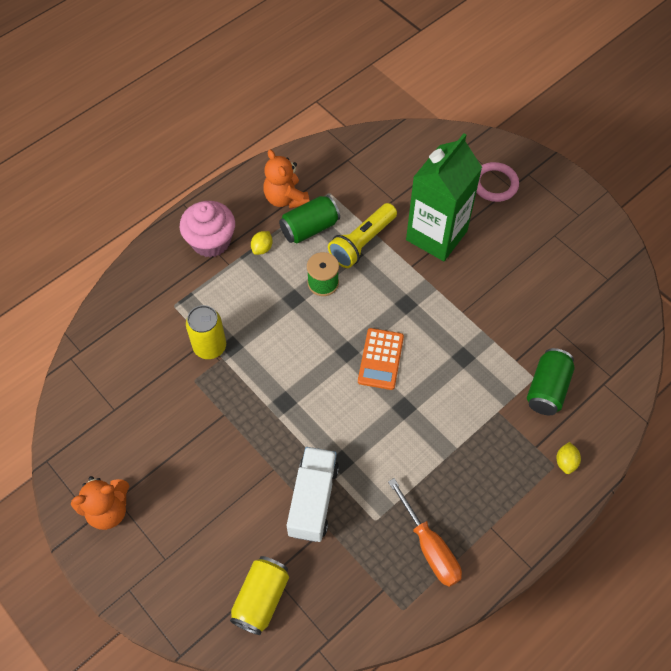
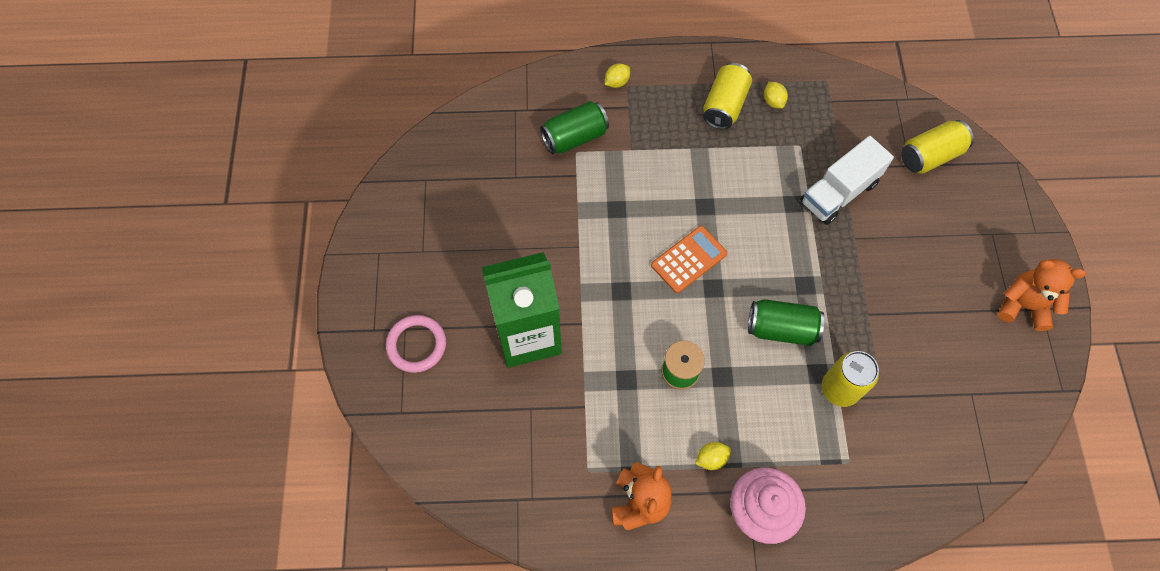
camera: 140 degrees left, 5 degrees up
(309, 228) = (644, 443): green can -> green can (781, 329)
(362, 243) = (605, 384): yellow flashlight -> none
(430, 547) = (773, 101): orange screwdriver -> yellow lemon
(464, 510) = (724, 106): none -> yellow can

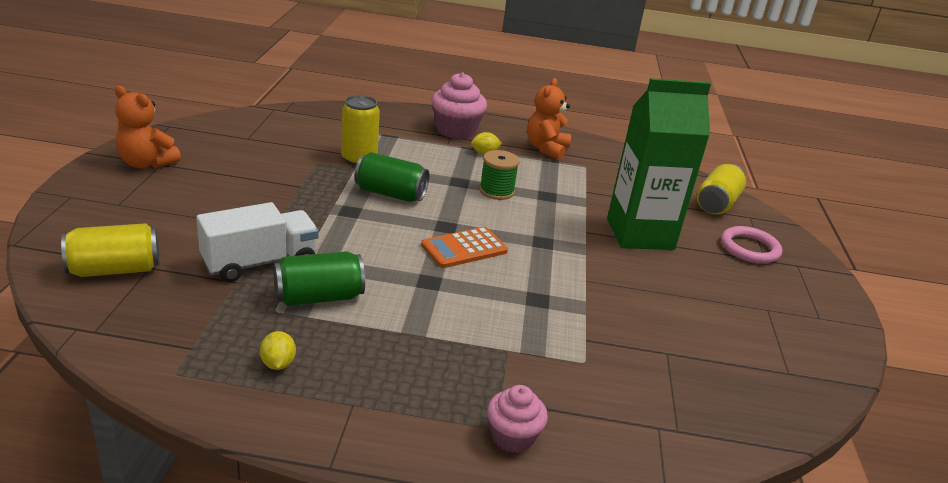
camera: 175 degrees left, 35 degrees down
(575, 137) = (585, 379): green can -> green can (319, 297)
(616, 82) = (512, 437): yellow lemon -> pink cupcake
(724, 106) = (354, 373): yellow can -> yellow can (716, 203)

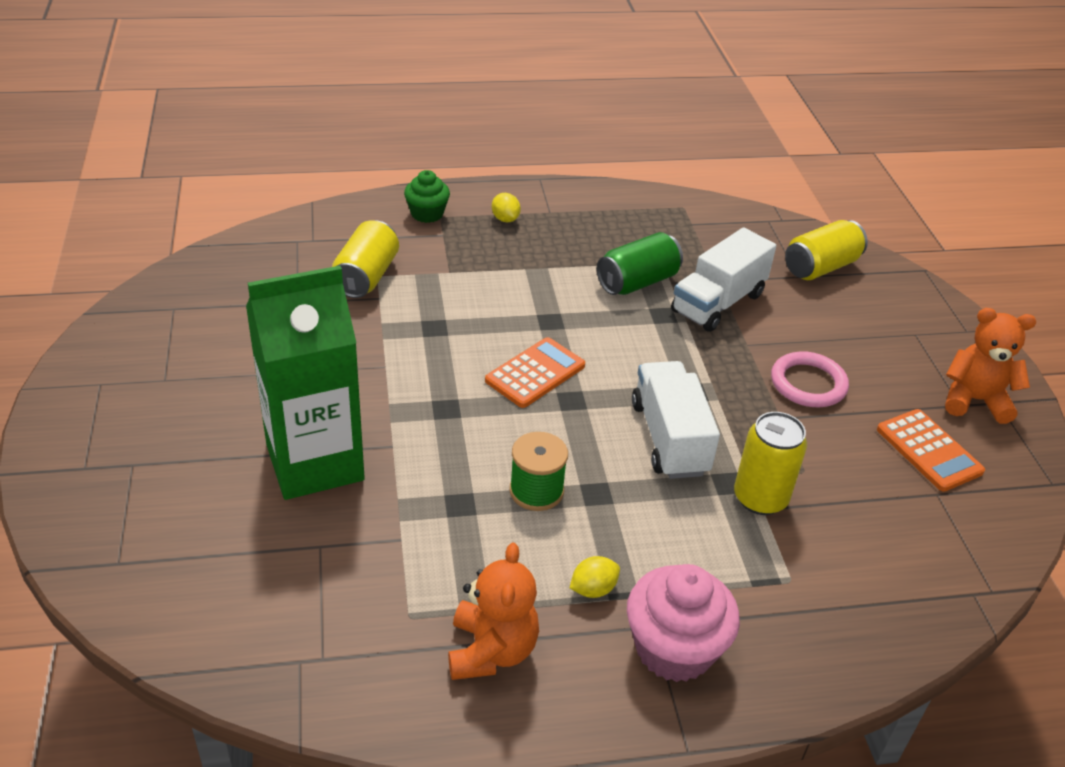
camera: 165 degrees right, 10 degrees up
(222, 152) = (928, 451): none -> orange calculator
(278, 363) = (622, 225): yellow lemon -> yellow lemon (505, 219)
(390, 194) = (669, 438): green can -> white truck
(512, 437) = (427, 214): pink cupcake -> green cupcake
(716, 203) = (170, 582): yellow can -> yellow can (366, 277)
(749, 248) = (148, 481): pink ring -> pink ring (808, 383)

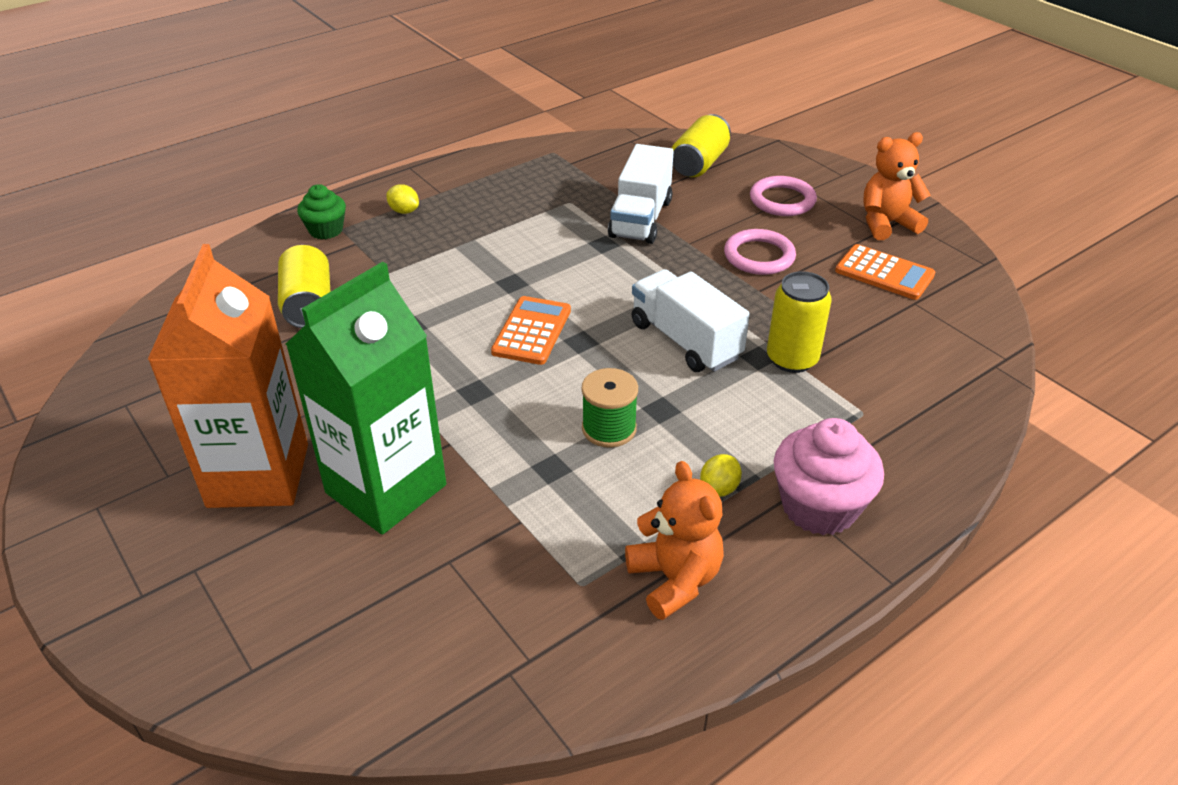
camera: 25 degrees left, 0 degrees up
(228, 408) = (258, 475): none -> orange carton
(637, 282) = (562, 225): green can -> none
(878, 335) = (782, 200): none -> pink ring

